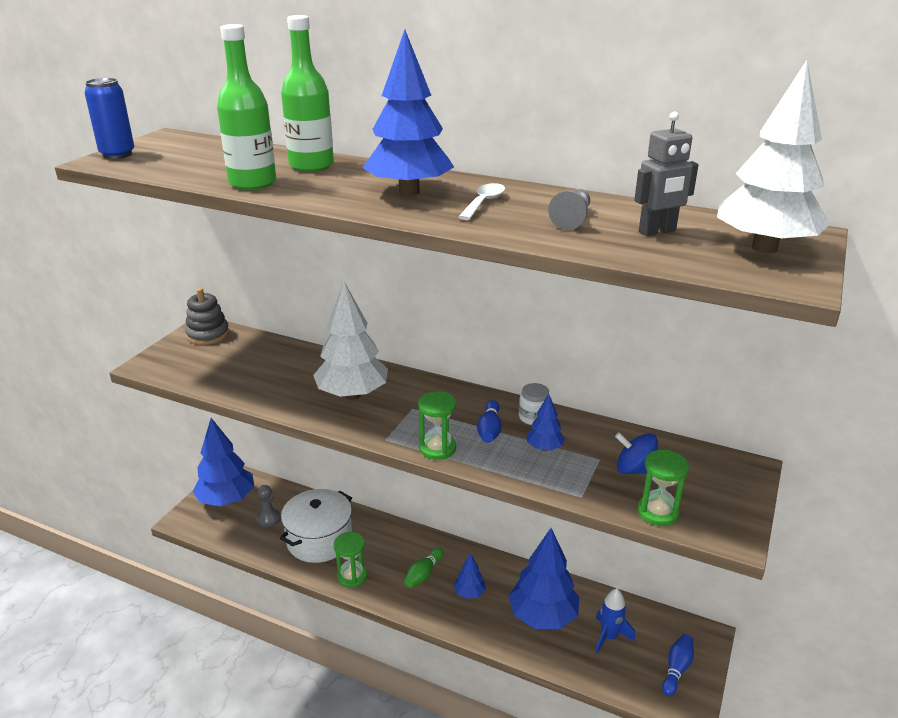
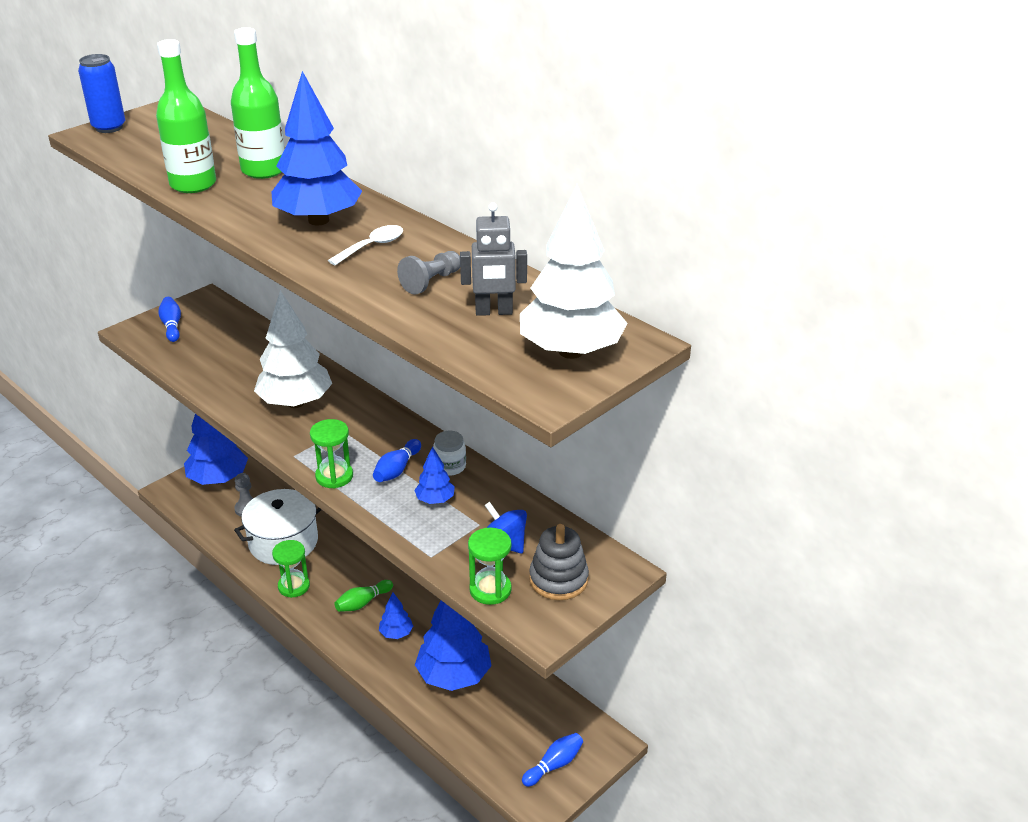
camera: 20 degrees right, 5 degrees up
(184, 354) = (172, 326): none -> blue bowling pin
(208, 334) = (205, 308): grey stacking toy -> grey stacking toy (558, 579)
(609, 637) = (507, 714): blue rocket -> none

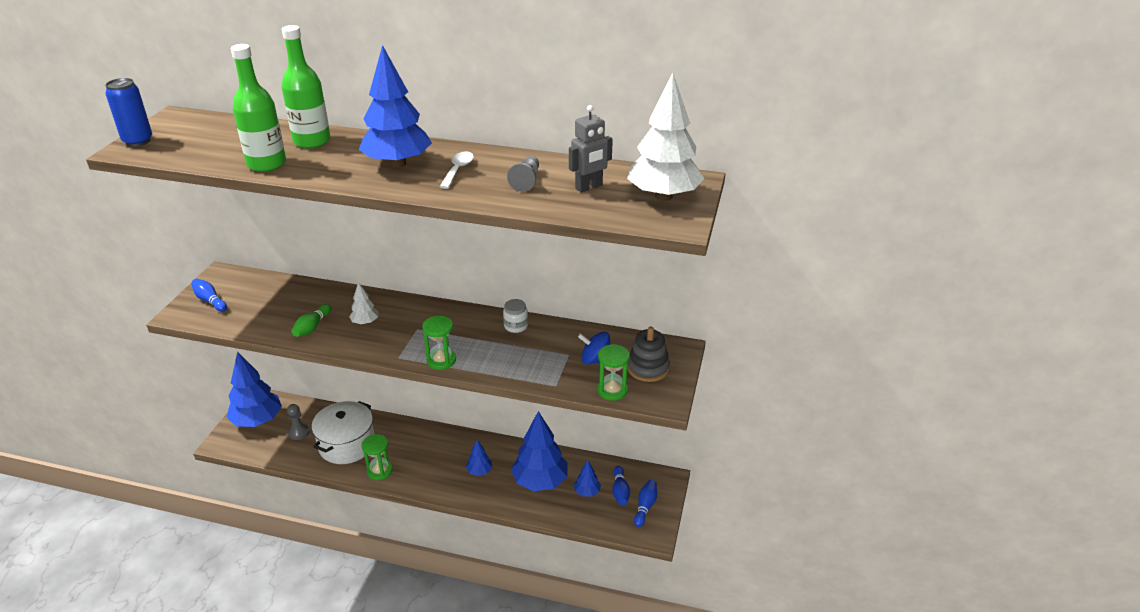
camera: 30 degrees left, 0 degrees up
(295, 402) = (365, 322): white tree -> white tree, size x0.47
(363, 603) = (440, 461): green bowling pin -> green bowling pin (312, 327)
(397, 469) = (481, 340): blue bowling pin -> blue bowling pin (620, 491)
(435, 500) = (525, 350): blue tree -> blue tree (587, 492)

